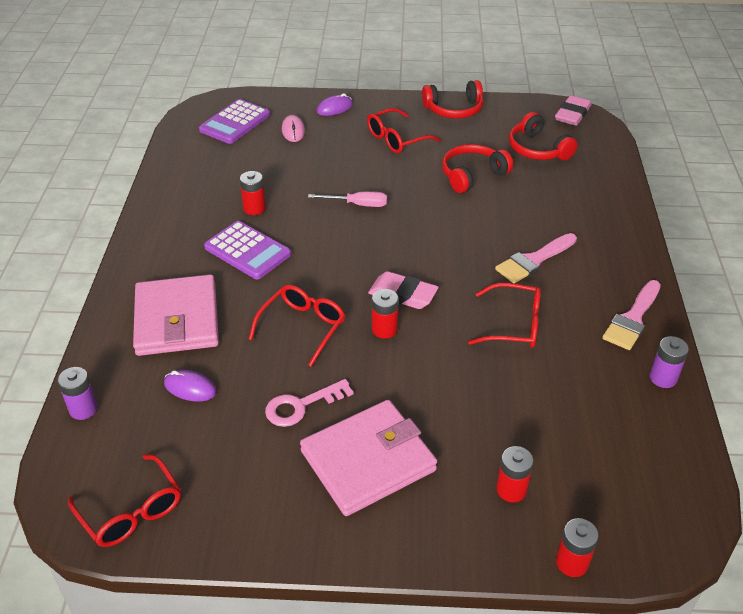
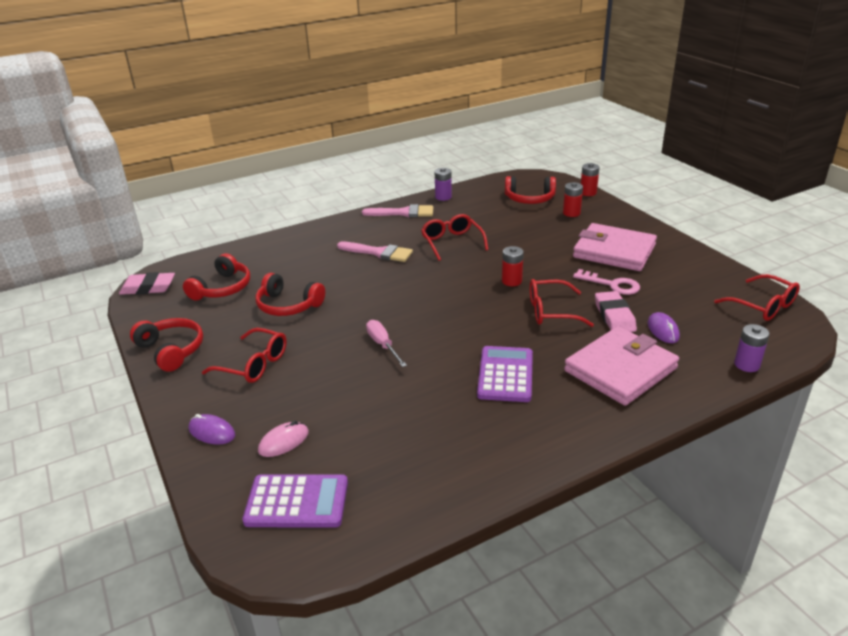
camera: 120 degrees left, 10 degrees down
(131, 511) = (762, 305): red glasses -> red glasses turned 120 degrees clockwise
(254, 208) = (445, 400): red battery -> none
(403, 294) = (470, 286): pink eraser -> pink eraser (614, 316)
(596, 470) = (529, 199): none -> red headphones

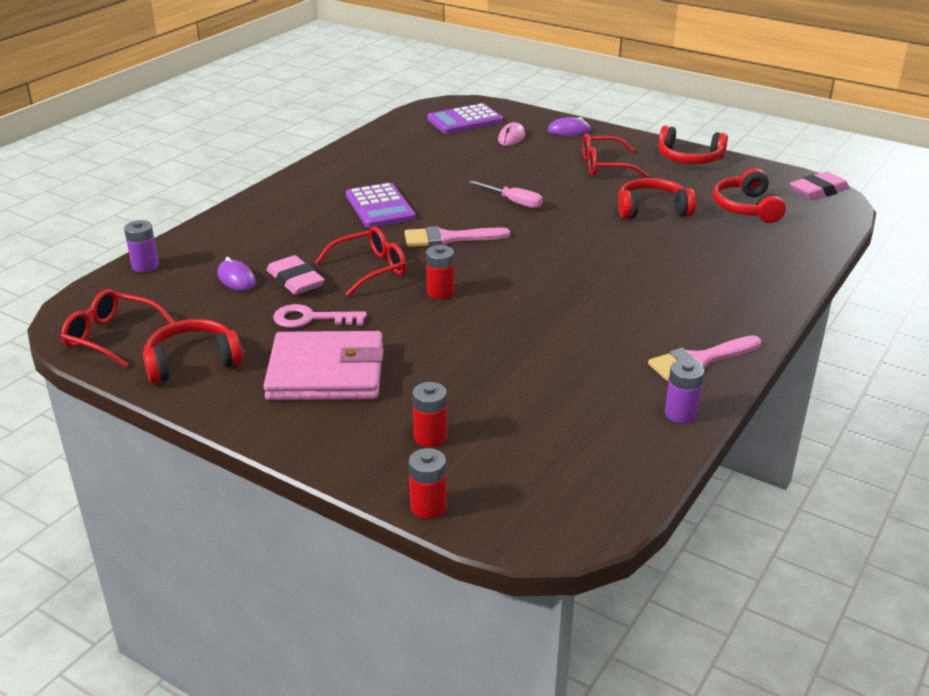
camera: 150 degrees right, 0 degrees up
(379, 253) = (643, 287): pink brush -> pink brush (449, 238)
(452, 243) = (567, 326): red glasses -> none
(529, 199) = (528, 454): red headphones -> red headphones (192, 362)
(620, 369) = (274, 234): pink wallet -> none

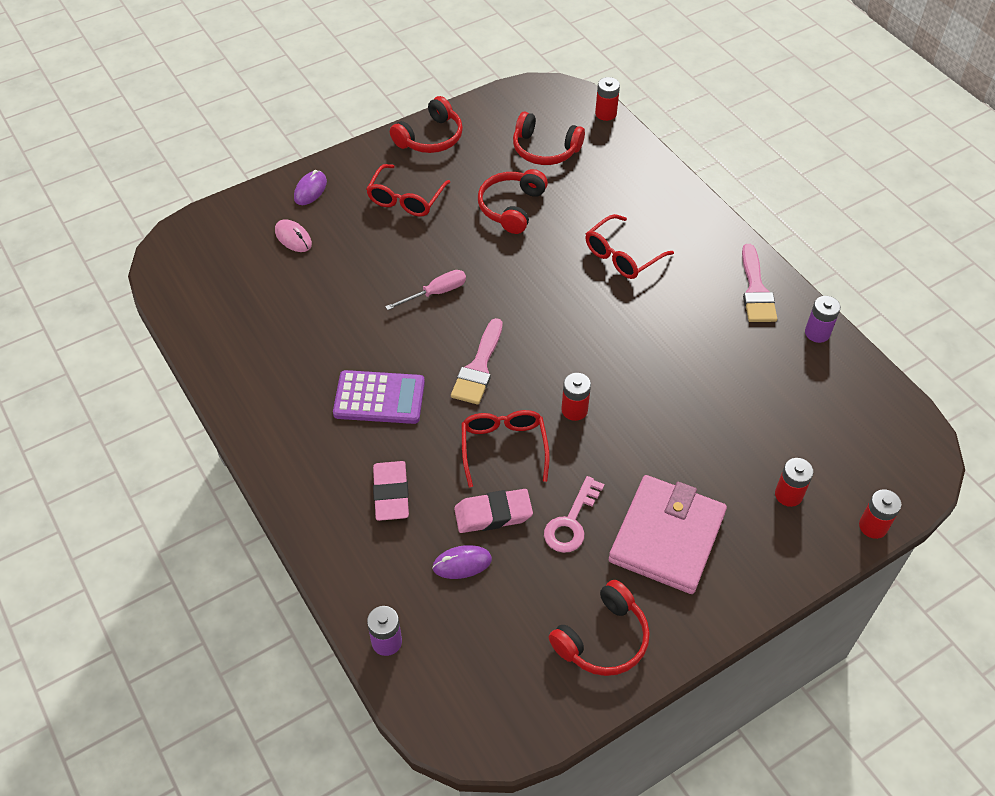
camera: 65 degrees left, 20 degrees up
(112, 337) = (522, 701): red glasses -> red glasses (622, 255)
(192, 362) = (602, 639): red headphones -> red headphones turned 135 degrees counterclockwise
(465, 120) = (221, 257): purple calculator -> none
(818, 191) = (543, 94): pink eraser -> pink eraser (391, 494)
(839, 225) = (605, 113): none -> red battery

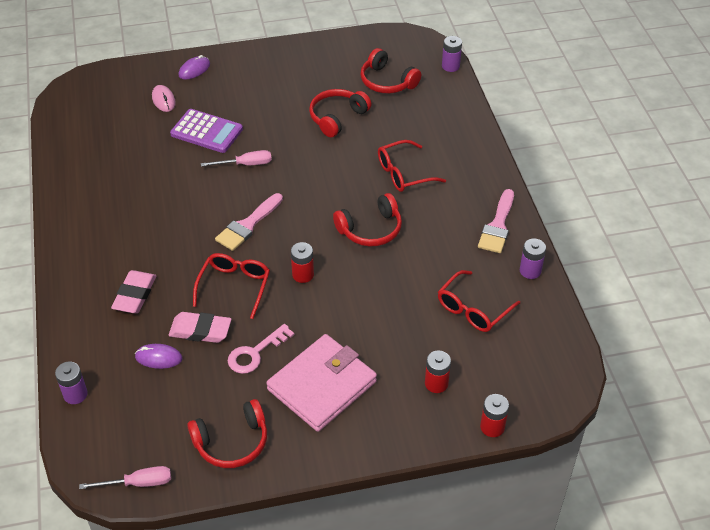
camera: 20 degrees right, 5 degrees down
(379, 398) = (163, 227): purple calculator -> purple calculator (207, 132)
(406, 199) = (261, 92): red glasses -> red glasses (473, 309)
(430, 137) = (303, 53): red headphones -> red headphones (370, 229)
(522, 726) = (138, 483): none -> pink screwdriver
(605, 113) = (450, 66): red battery -> purple battery

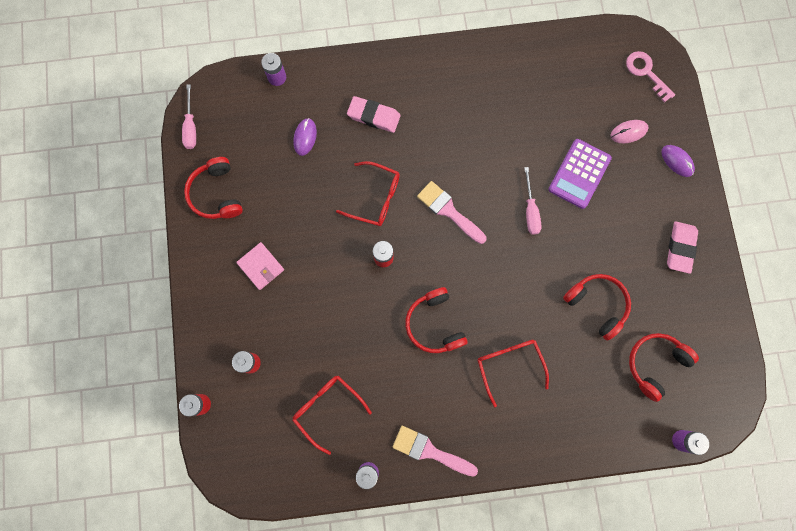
camera: 95 degrees right, 30 degrees up
(200, 330) = (329, 170): pink eraser -> pink eraser (680, 248)
(255, 353) = (300, 213): pink key -> pink key (646, 73)
(322, 385) = (261, 266): pink wallet -> pink wallet, size x0.52

